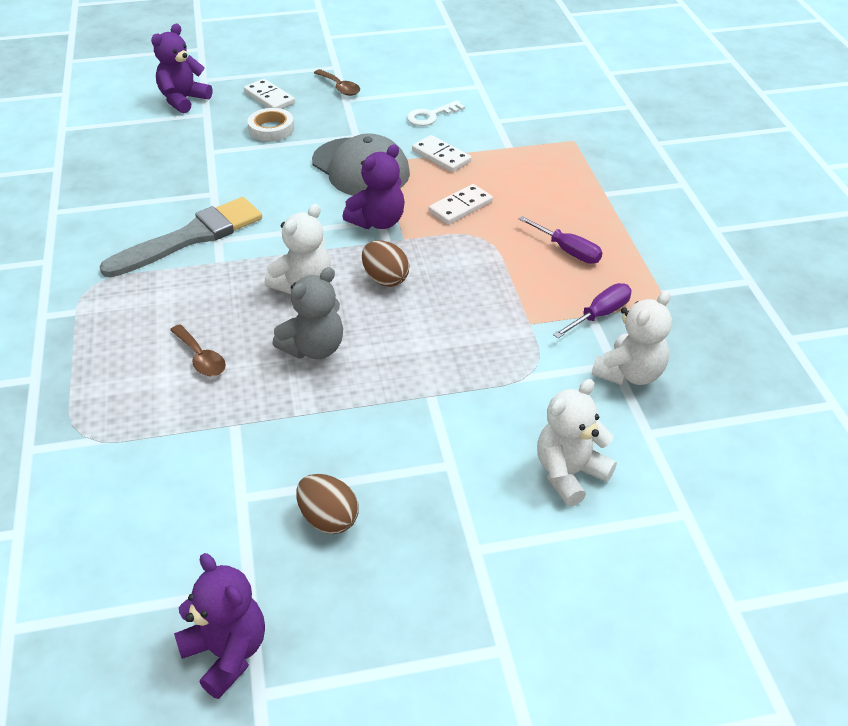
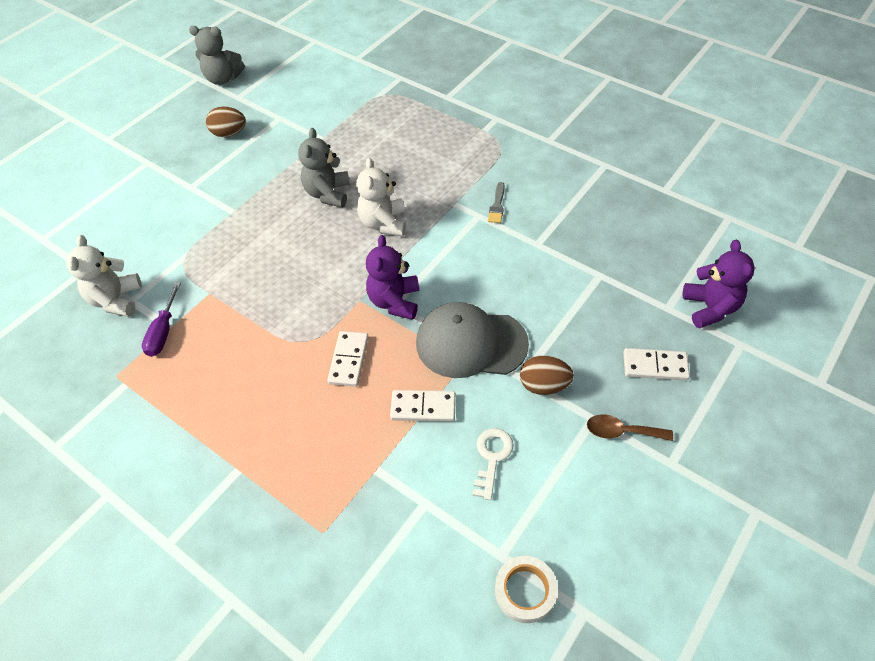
camera: 140 degrees right, 10 degrees up
(190, 237) = (497, 205): grey brush -> grey brush, size x0.41
(201, 358) = (382, 152): brown spoon -> none
(227, 653) = (223, 79): purple teddy bear -> grey teddy bear
(271, 129) = (595, 331): white tape -> white tape (525, 591)
(385, 279) = (337, 261): brown egg -> brown egg (544, 385)
(567, 251) = (226, 375): purple screwdriver -> none
(569, 474) = (120, 220): white teddy bear -> none

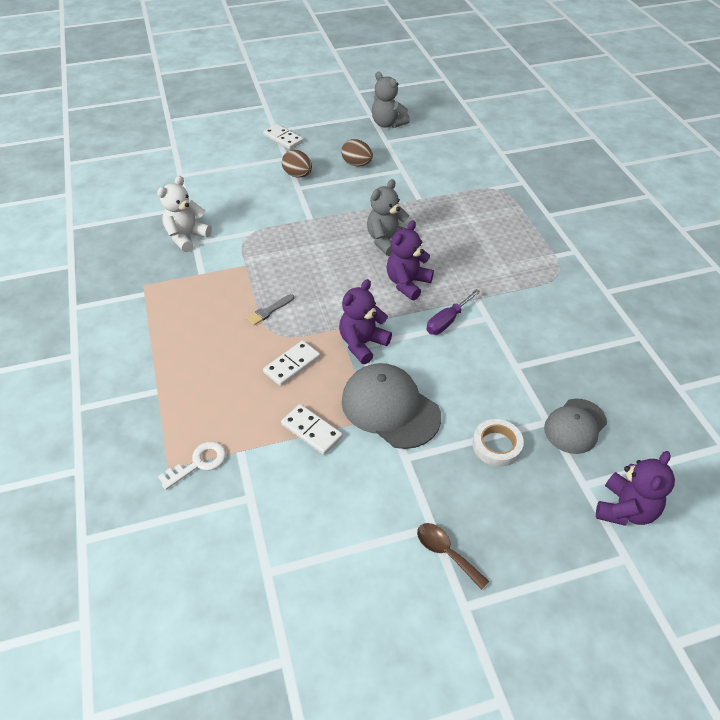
camera: 35 degrees right, 5 degrees down
(163, 331) = (195, 273): purple screwdriver -> purple screwdriver (447, 321)
(383, 223) = (407, 283): white teddy bear -> purple teddy bear
(492, 457) = (326, 500): white key -> white key (198, 463)
(497, 205) = (510, 318): grey brush -> grey brush (269, 311)
(525, 591) = (259, 610): white tape -> white tape (496, 445)
(544, 385) = (416, 475): brown egg -> brown egg (298, 175)
(622, 266) = (575, 426): none -> grey cap
(655, 366) = (525, 522): white domino -> white domino (283, 138)

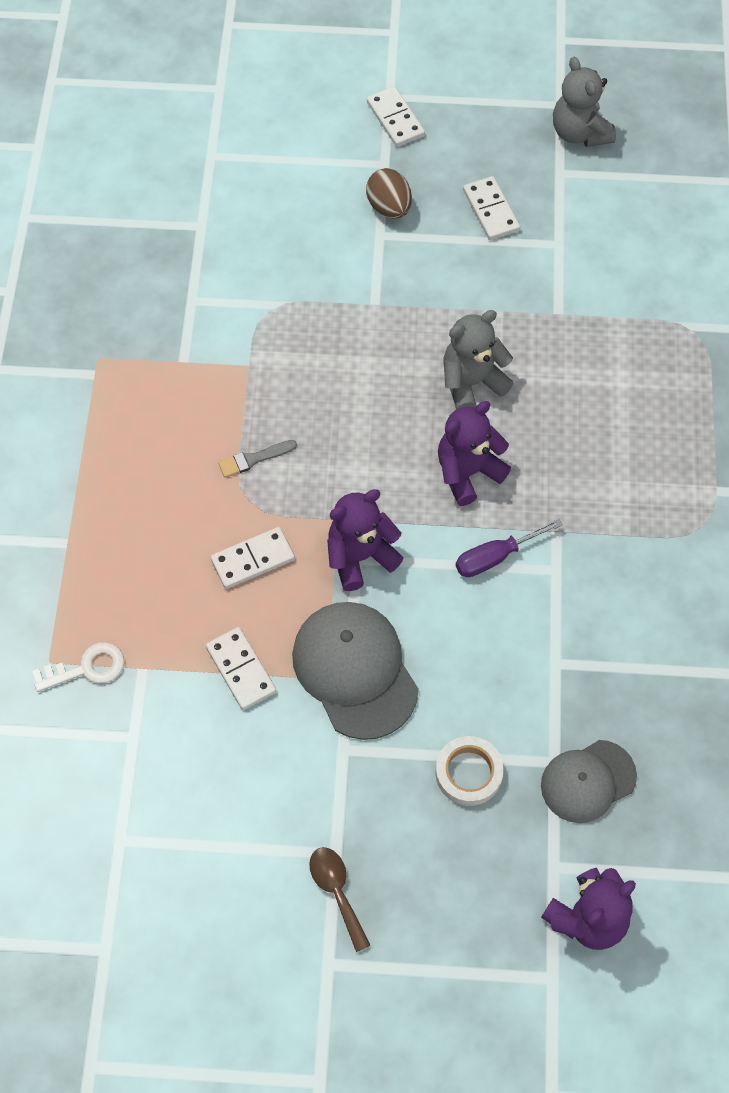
camera: 20 degrees right, 15 degrees up
(186, 237) = (183, 286): white teddy bear -> none
(357, 164) = (491, 210): brown egg -> white domino

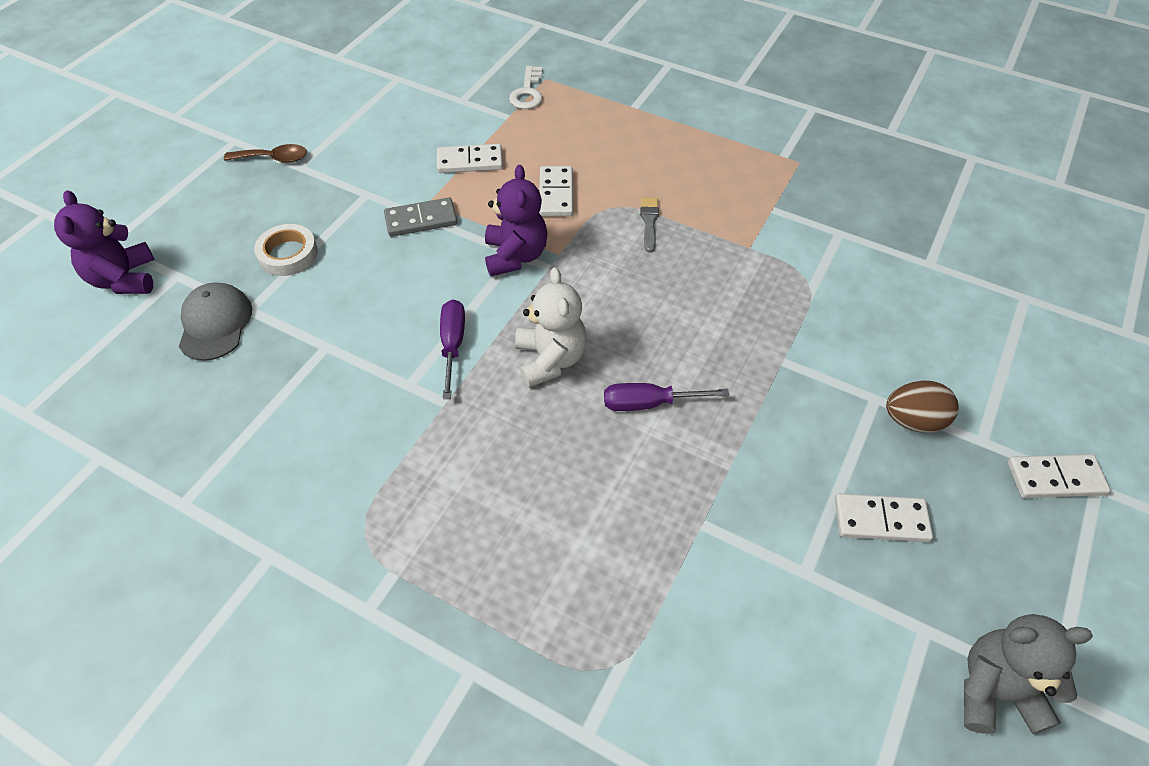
camera: 115 degrees right, 10 degrees down
(355, 670) = (421, 220): grey cap -> grey domino
(468, 472) = (550, 359): purple teddy bear -> white teddy bear
(471, 383) = (649, 403): grey teddy bear -> purple screwdriver

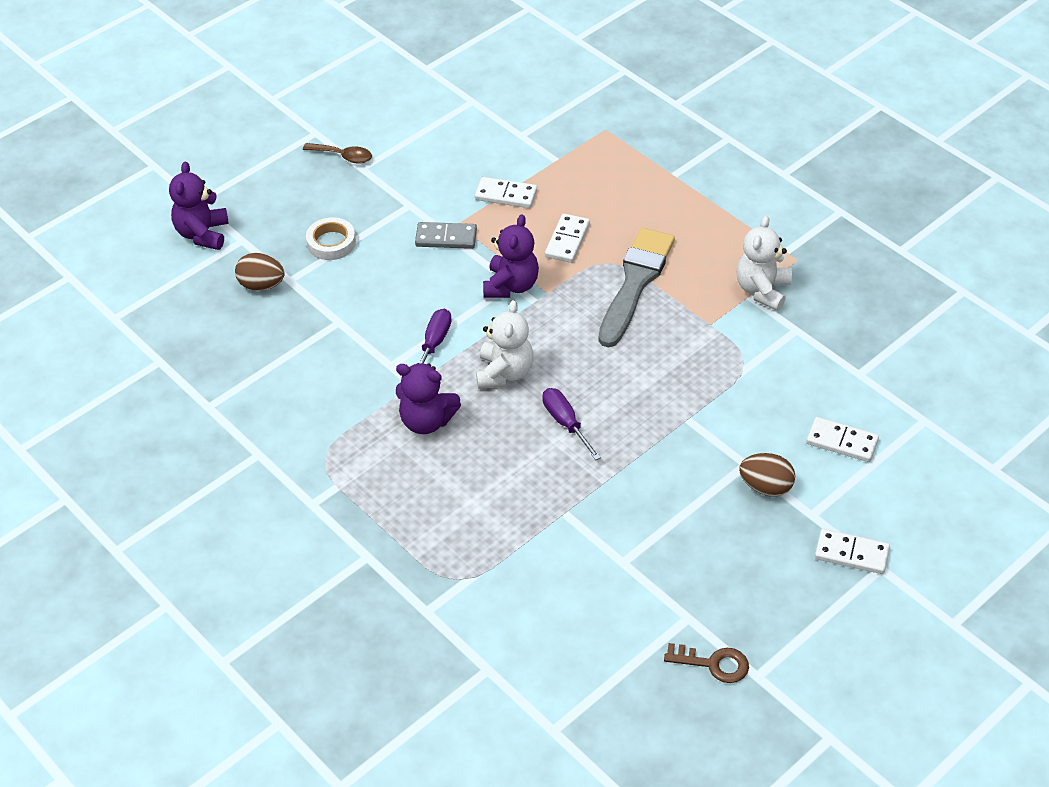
camera: 20 degrees right, 5 degrees down
(215, 324) = (261, 285): grey cap -> brown egg
(480, 446) = (426, 421): none -> purple teddy bear
(527, 93) = (583, 140): white key -> none
(649, 222) = (635, 283): grey brush -> grey brush, size x2.44
(649, 403) = (566, 423): purple screwdriver -> purple screwdriver turned 45 degrees clockwise
(783, 200) = (762, 290): none -> white teddy bear
(881, 520) = (698, 545): white domino -> white domino (842, 442)
(995, 691) = (713, 664): grey teddy bear -> brown key

